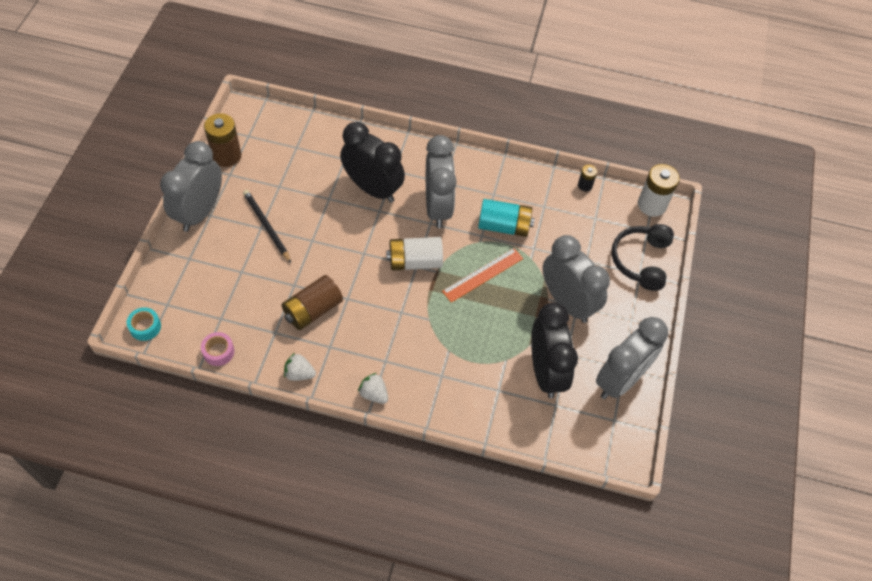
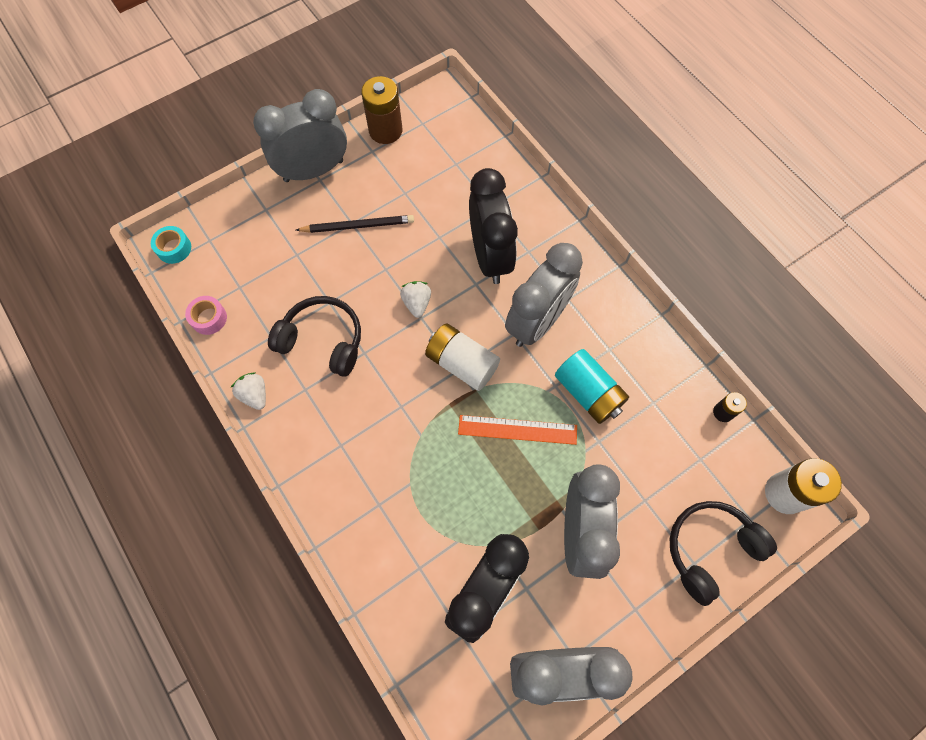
camera: 45 degrees right, 10 degrees up
(266, 227) = (357, 226): black pencil -> black pencil turned 75 degrees clockwise
(313, 310) = (323, 340): brown battery -> black headphones
(374, 394) = (300, 470): white strawberry -> white strawberry (417, 303)

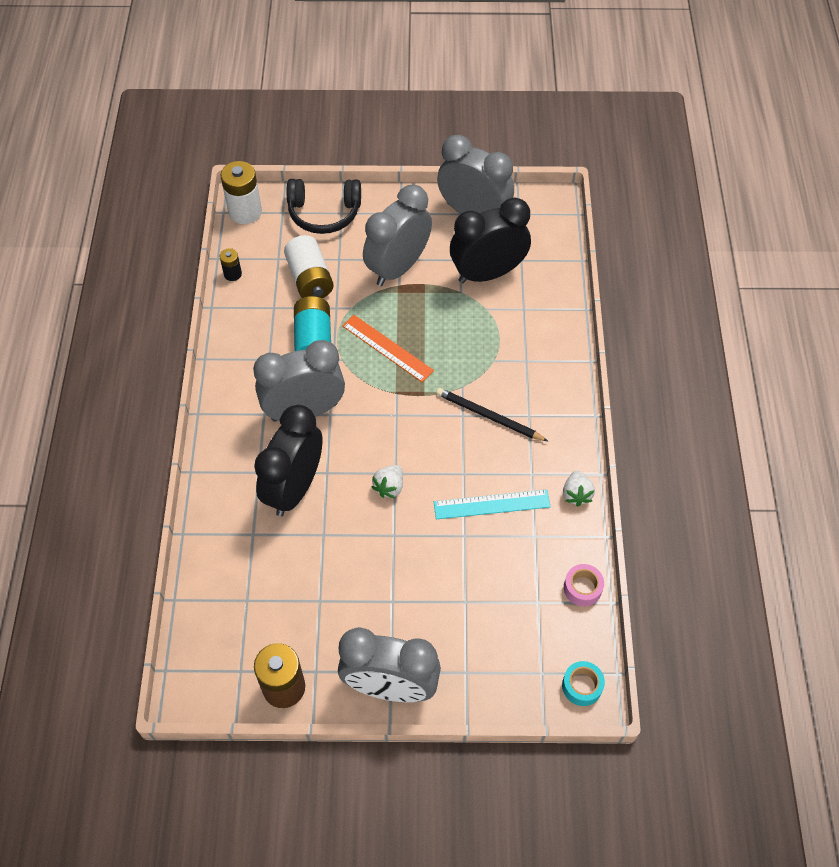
camera: 145 degrees left, 10 degrees down
(323, 340) = (491, 504): black headphones -> turquoise ruler
(357, 226) = (389, 594): black pencil -> black pencil (489, 416)
(462, 363) = (390, 417): white battery -> white battery (310, 279)

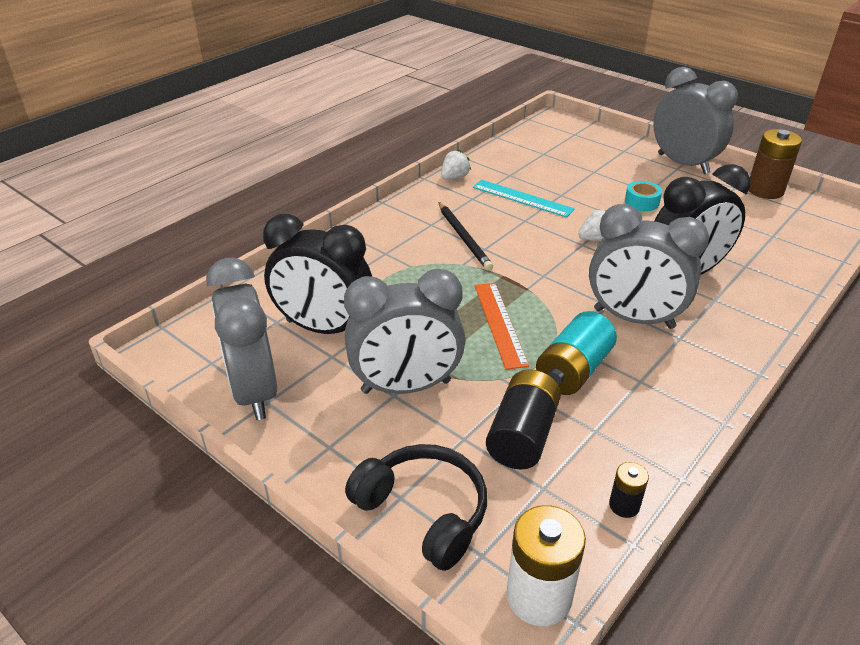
camera: 140 degrees left, 20 degrees down
(310, 279) = (522, 435): white battery -> black battery
(582, 588) = (507, 147): pink tape -> none
(582, 686) = (555, 122): turquoise tape -> turquoise tape (641, 202)

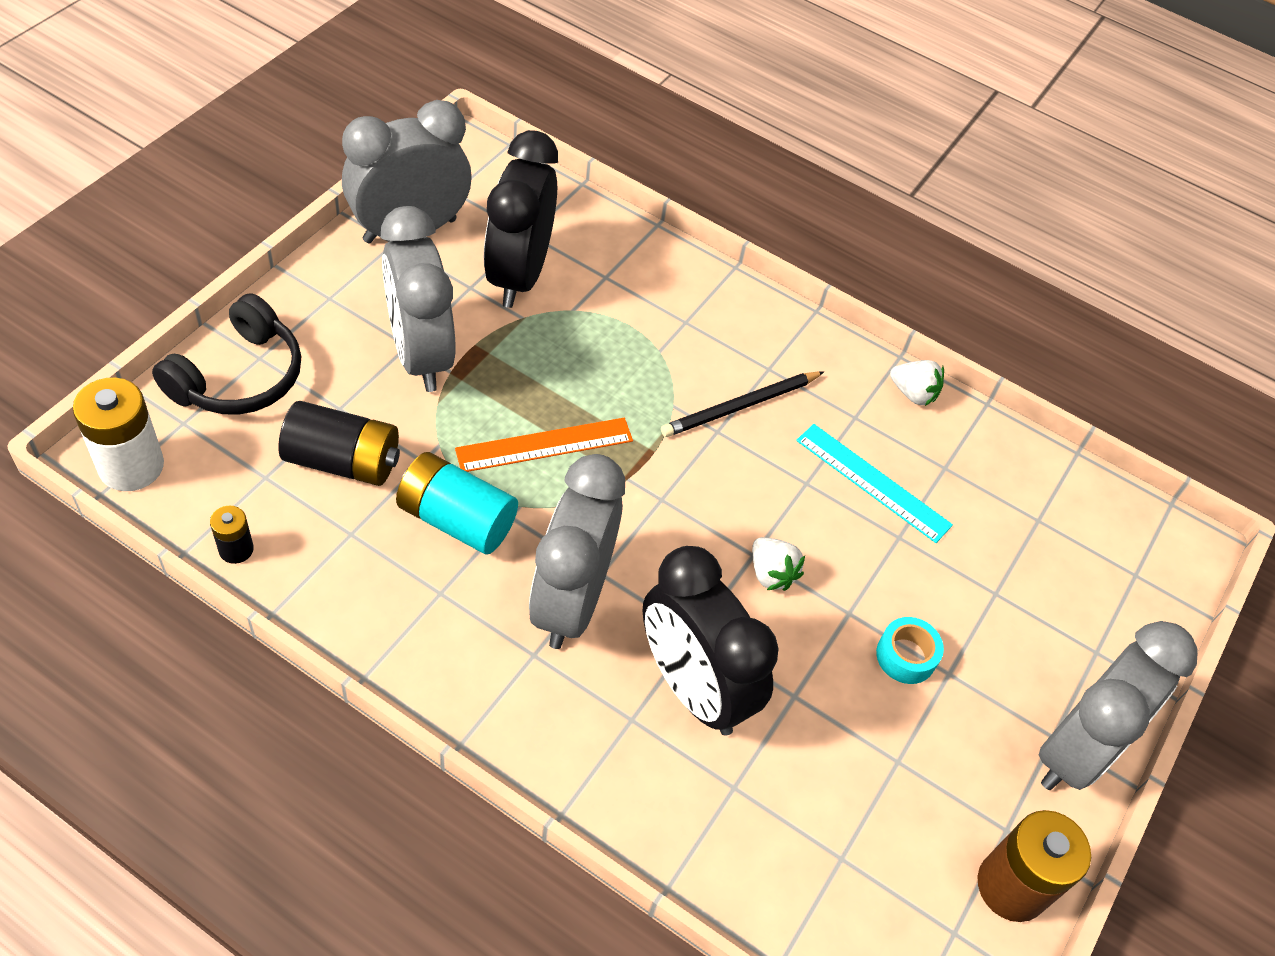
camera: 75 degrees right, 15 degrees up
(522, 198) = (873, 482): turquoise ruler -> turquoise ruler turned 75 degrees counterclockwise

